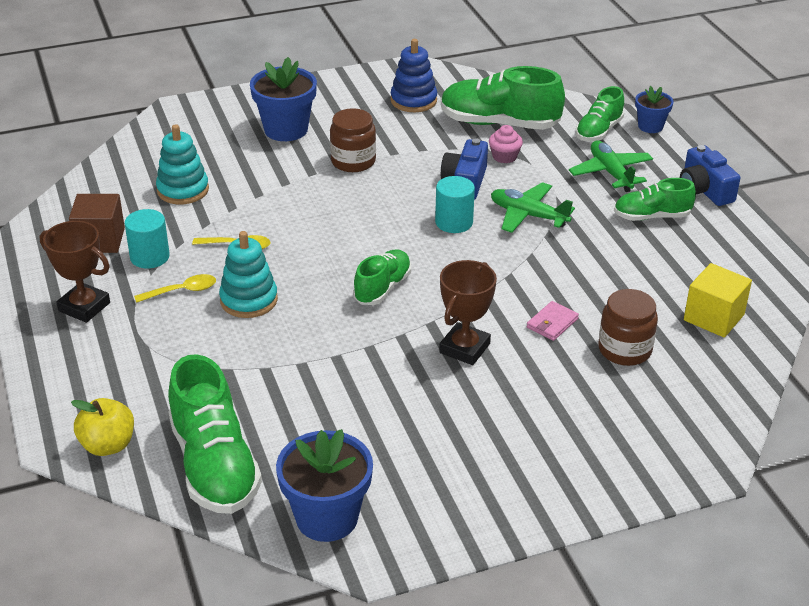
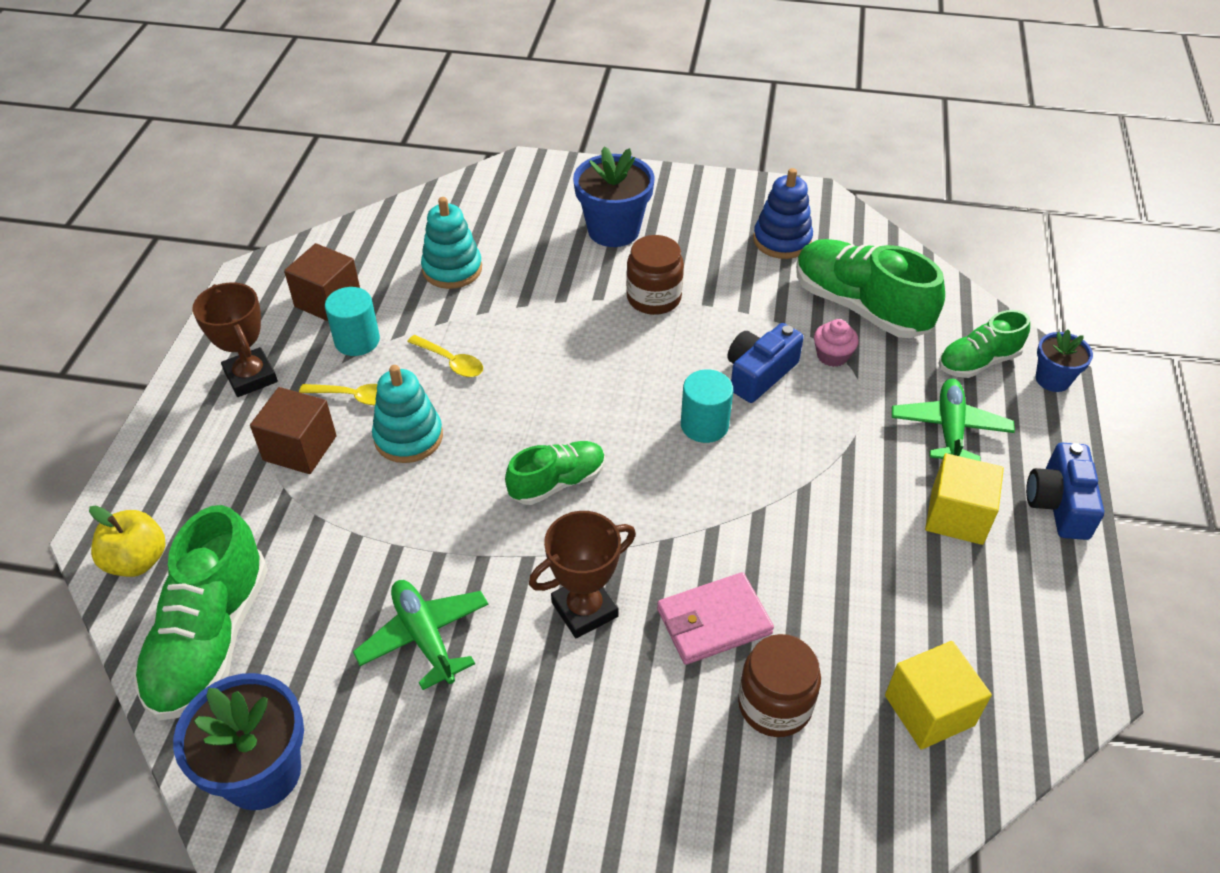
camera: 30 degrees right, 10 degrees up
(170, 335) = (300, 448): none -> brown cube
(528, 215) = (800, 451): green plane -> green plane (424, 637)
(552, 323) = (713, 621): pink wallet -> pink wallet, size x1.59
(652, 216) = (957, 516): green shoe -> yellow cube

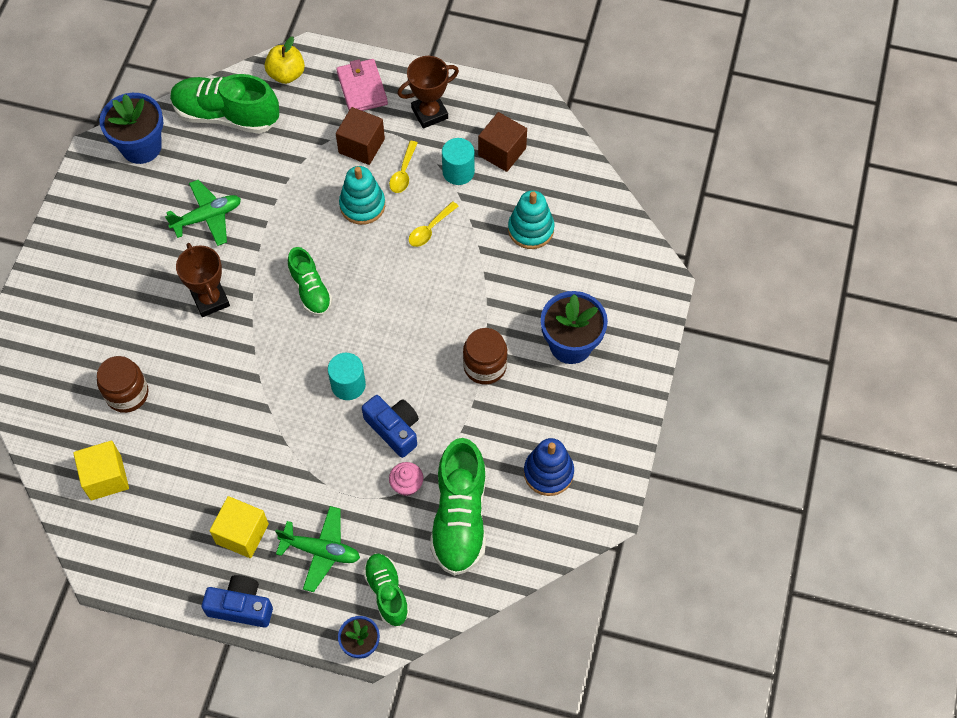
camera: 95 degrees right, 15 degrees up
(713, 621) = (188, 369): pink wallet -> pink wallet (362, 88)
(860, 307) = (460, 517): green shoe -> green shoe turned 135 degrees clockwise

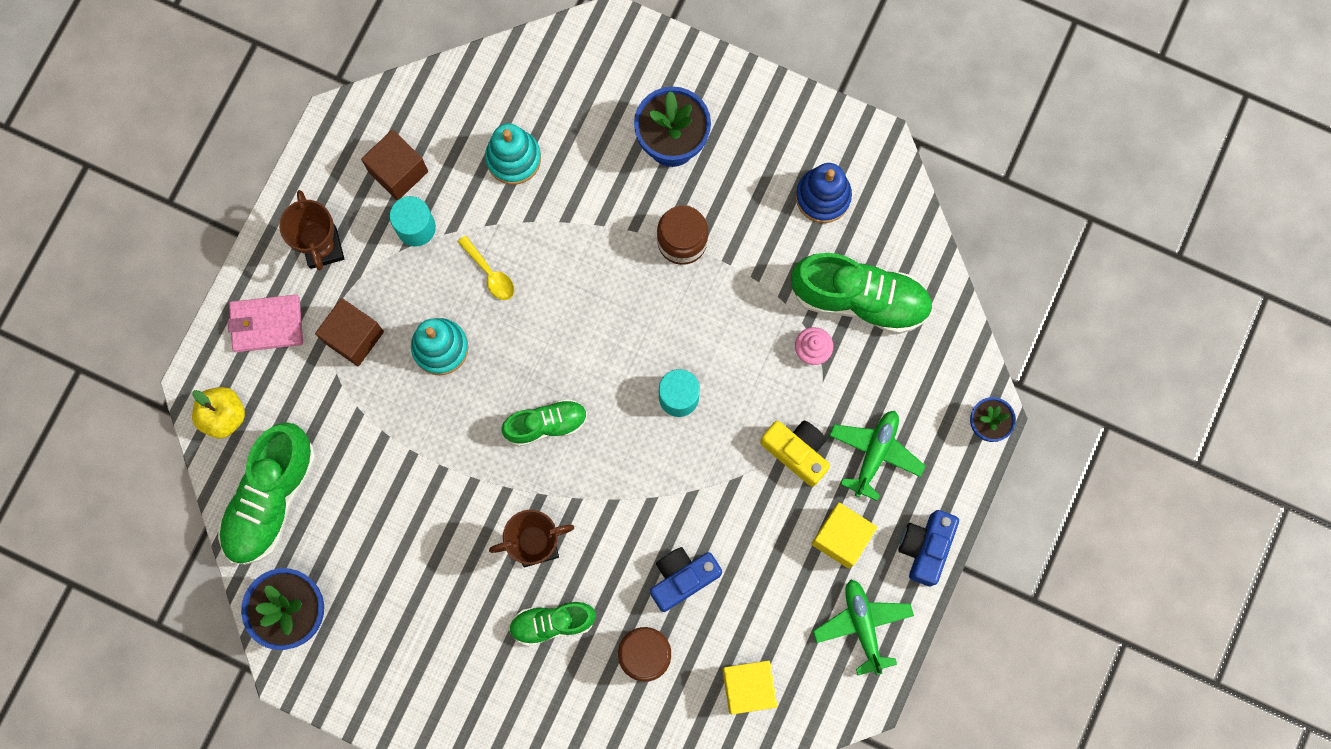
camera: 80 degrees left, 15 degrees up
(207, 217) = (419, 537): green plane -> green plane (862, 625)
(313, 486) = (797, 452): none -> yellow camera
(387, 592) = (932, 389): green shoe -> green shoe (552, 623)
(394, 429) = (742, 354): blue camera -> blue camera (682, 578)
(403, 173) = (404, 292): yellow spoon -> none

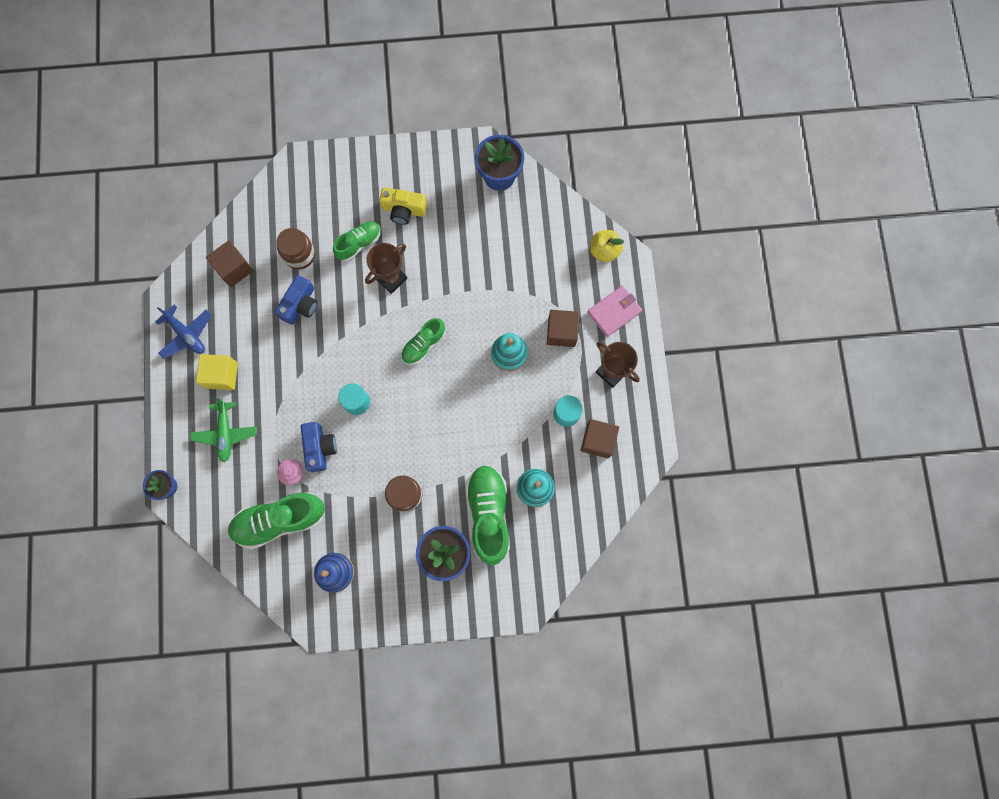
camera: 150 degrees right, 0 degrees up
(271, 498) = (549, 223): green shoe -> green shoe (488, 514)
(490, 273) = (507, 411): yellow spoon -> none
(748, 687) = (234, 269): yellow cube -> brown cube
(797, 452) = (272, 409): yellow camera -> yellow camera (404, 210)
(862, 625) = (186, 334): green plane -> blue plane
(925, 547) = (171, 396): blue camera -> blue camera (320, 448)

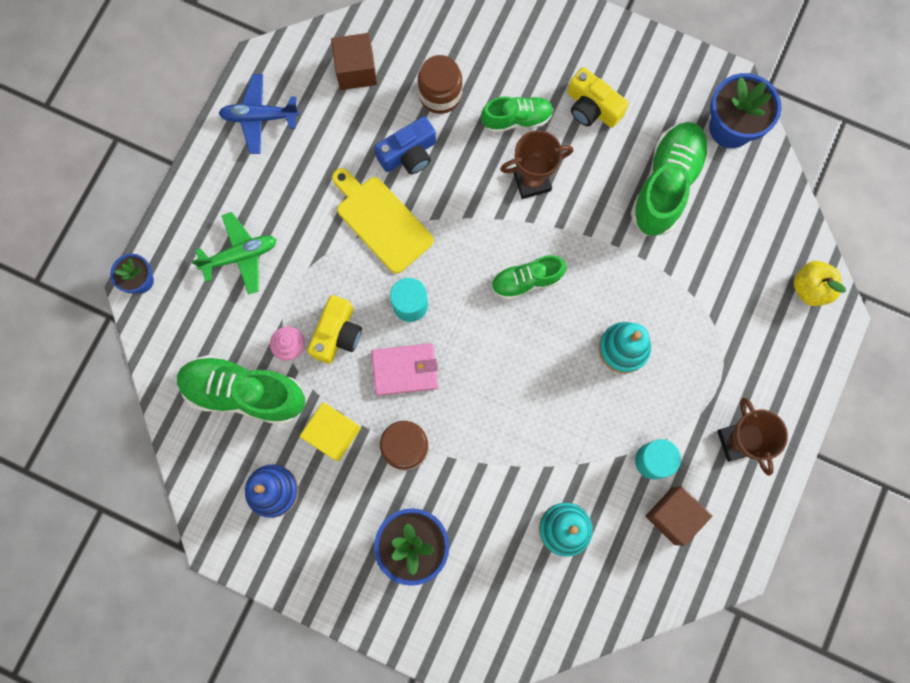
camera: 30 degrees right, 0 degrees up
(186, 334) = (260, 117): blue plane -> blue plane turned 105 degrees clockwise
(222, 375) = (273, 186): yellow cube -> yellow cube (333, 434)
(226, 433) = (240, 256): green plane -> green plane turned 135 degrees counterclockwise
(307, 358) = (381, 221): none -> yellow cutting board
(320, 448) = (337, 334): blue camera -> yellow camera
(488, 514) = (491, 528): green shoe -> green shoe (666, 185)
(561, 332) = (702, 358): brown cube -> none
(614, 312) = (781, 369): pink wallet -> pink wallet (405, 370)

